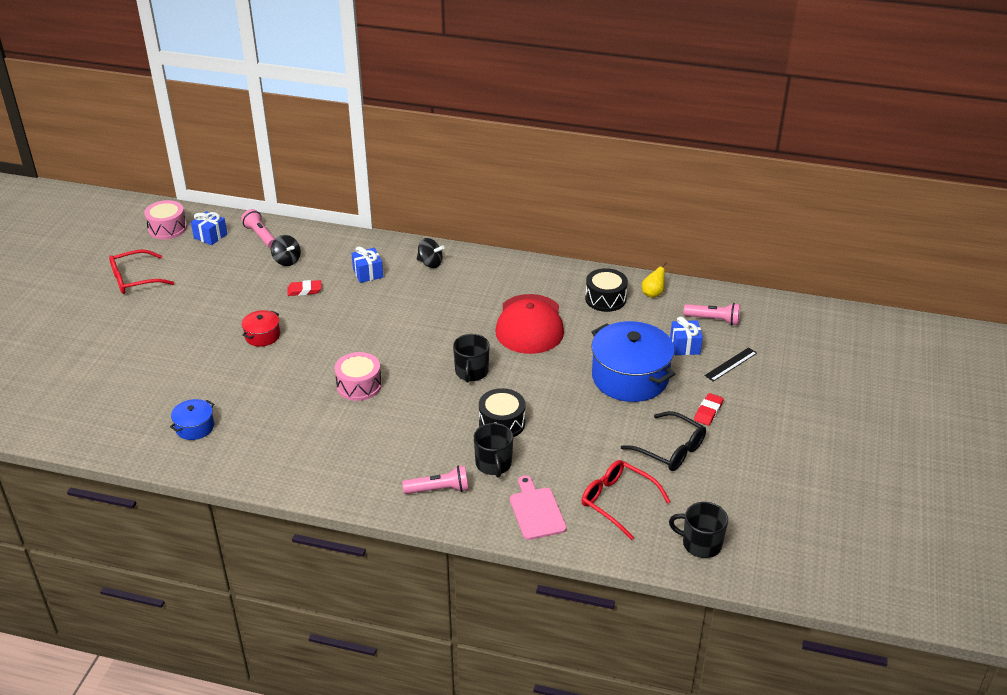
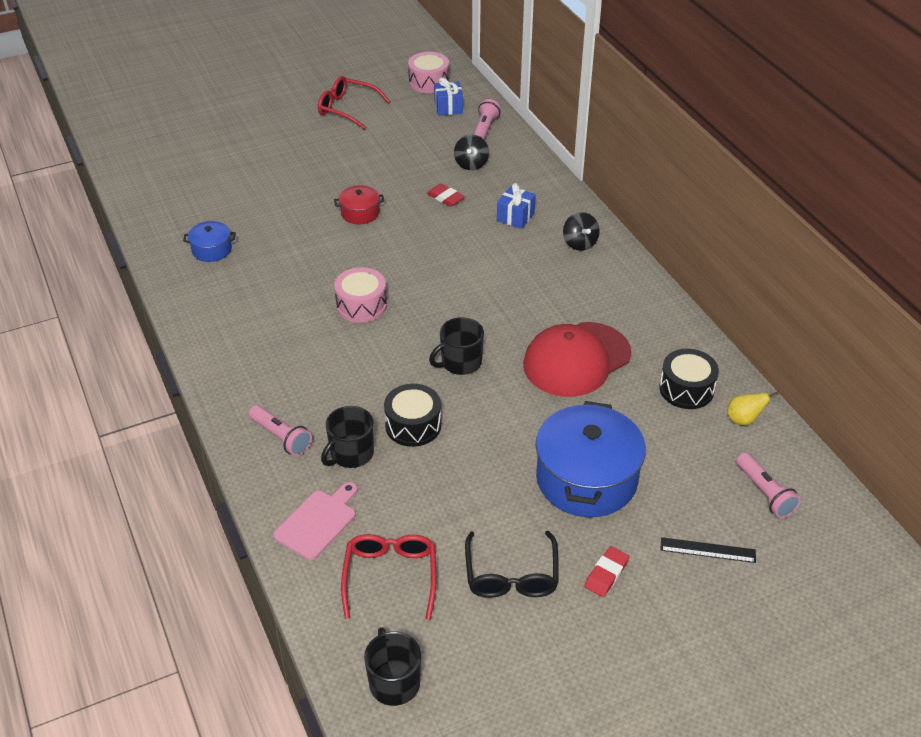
camera: 50 degrees right, 5 degrees up
(685, 346) = (690, 494): blue gift -> none
(708, 411) = (606, 574): red eraser -> red eraser turned 45 degrees counterclockwise

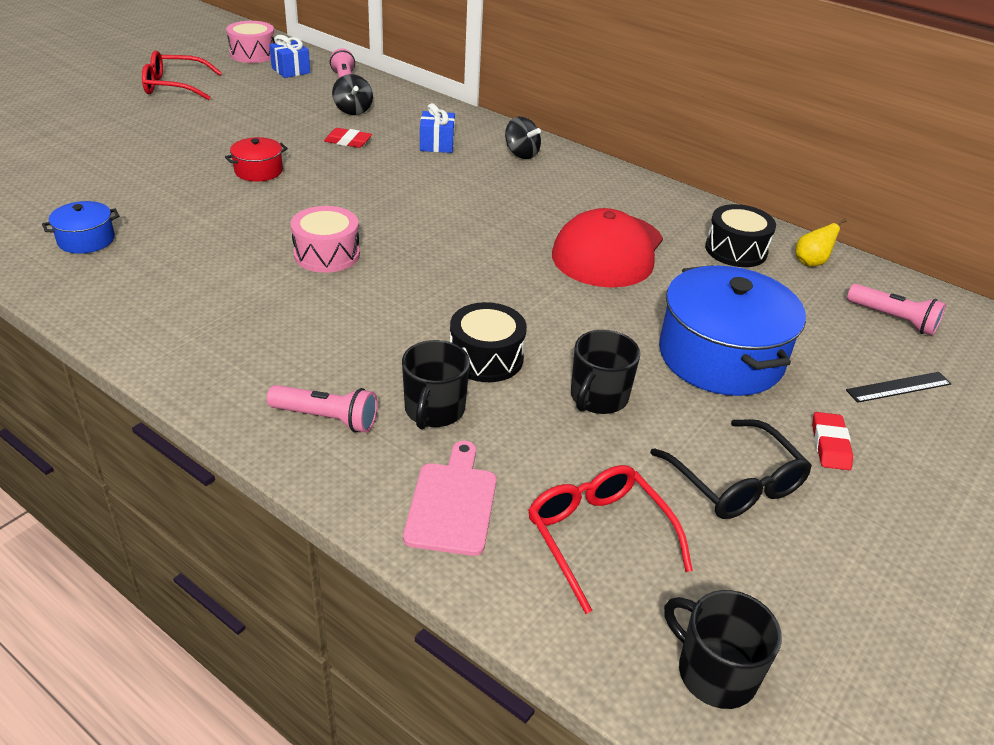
camera: 30 degrees left, 5 degrees down
(460, 362) = (488, 282): black mug -> black mug (598, 397)

